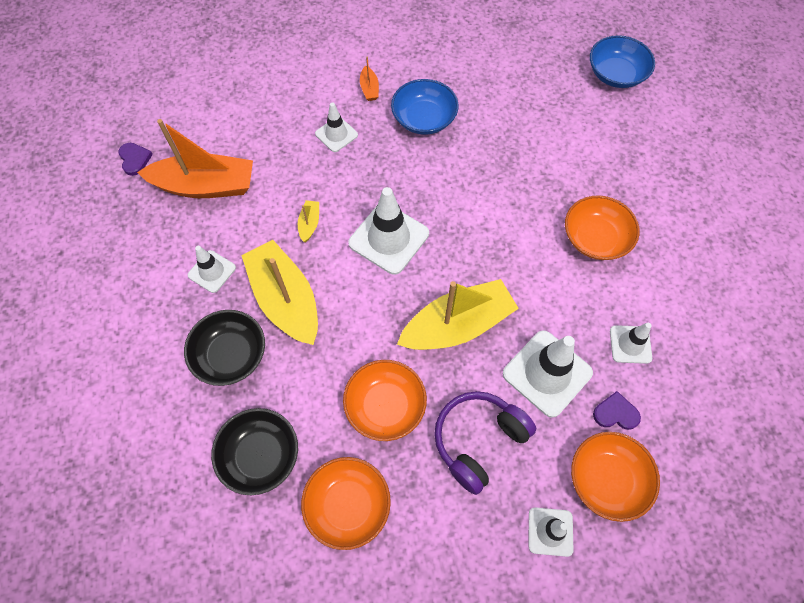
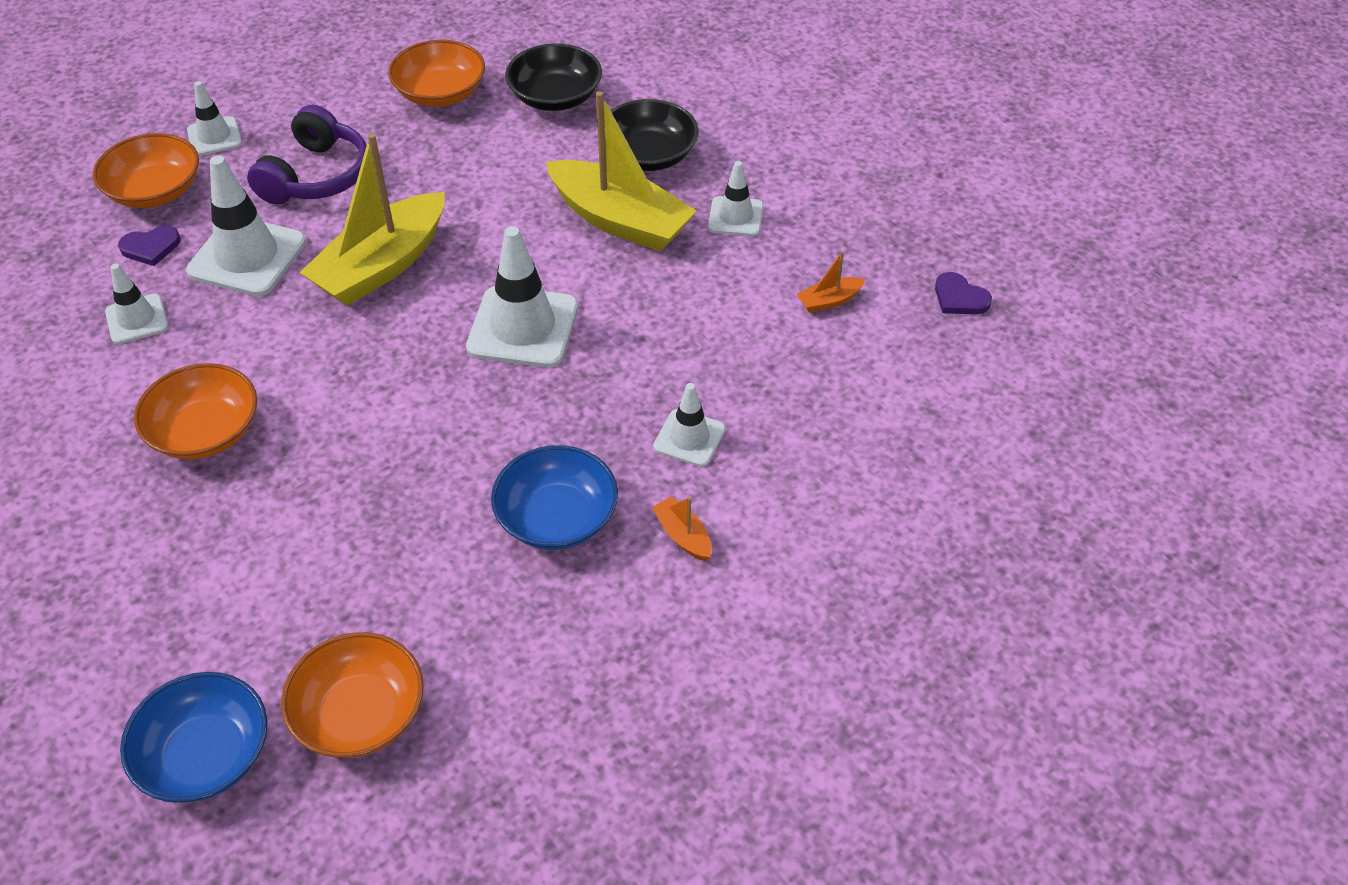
camera: 155 degrees right, 15 degrees down
(205, 186) = (829, 301): orange boat -> orange boat, size x0.41
(309, 224) = (646, 307): yellow boat -> none
(385, 406) = (439, 170): orange bowl -> orange bowl (359, 714)

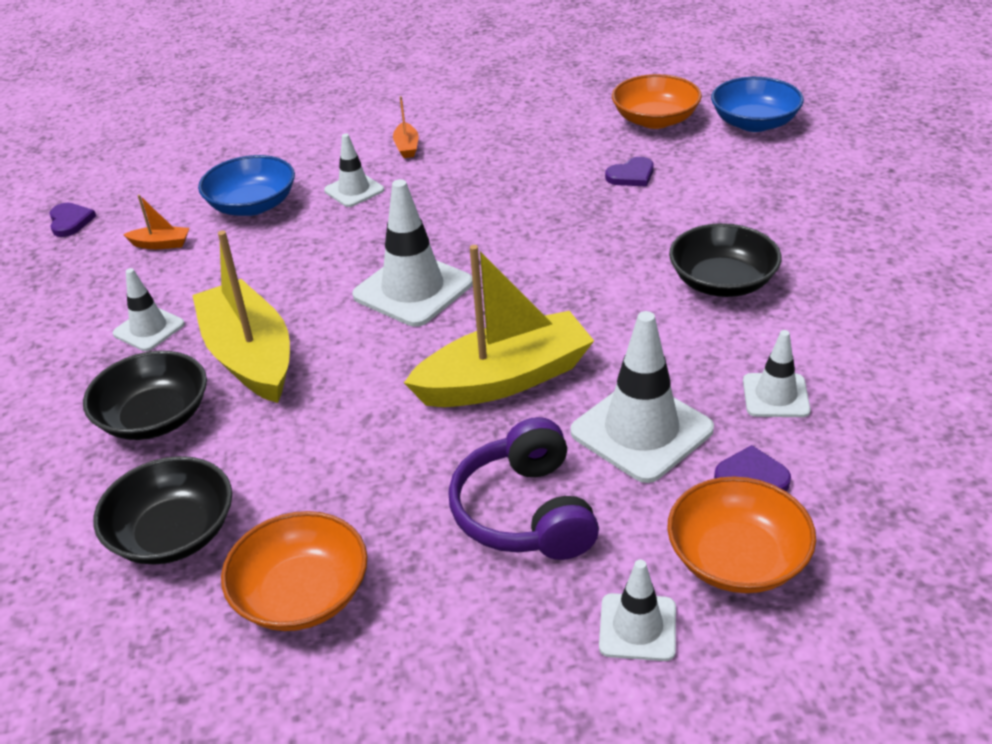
camera: 150 degrees left, 10 degrees down
(205, 431) = (722, 282): orange bowl -> black bowl
(316, 176) = (525, 512): purple headphones -> purple headphones turned 60 degrees counterclockwise
(356, 573) = (631, 175): none -> purple heart
(557, 517) = (479, 172): blue bowl -> blue bowl (252, 205)

